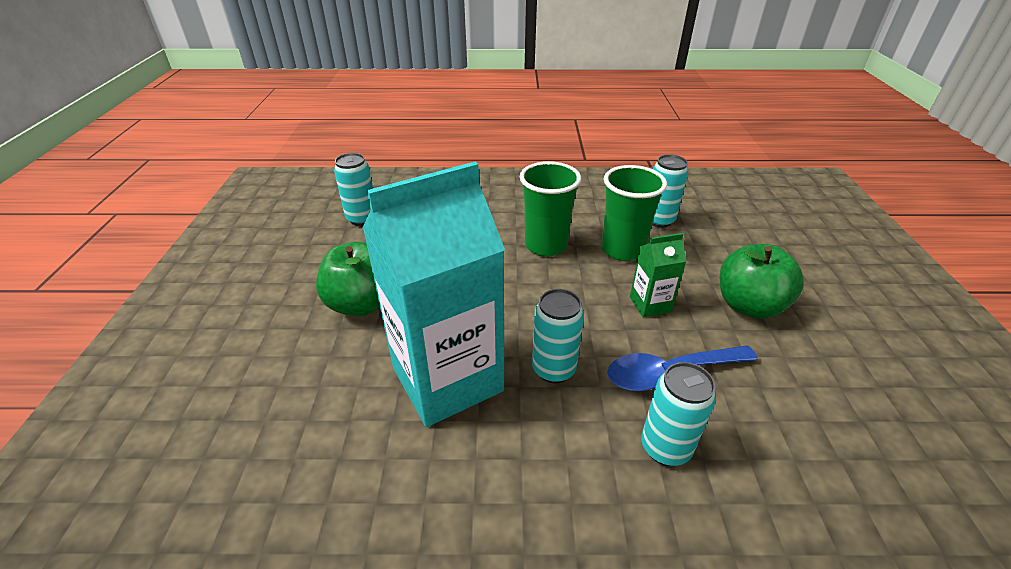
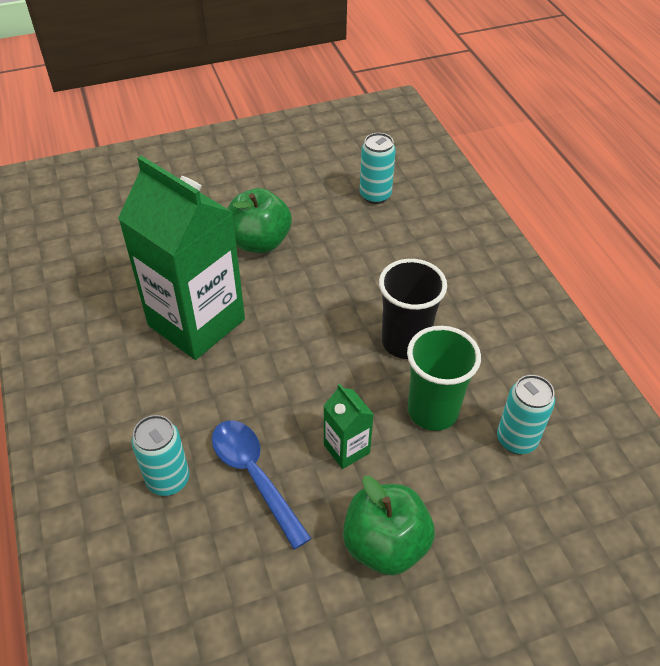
camera: 70 degrees right, 10 degrees up
(447, 379) = (196, 322): turquoise carton -> green carton
(546, 245) = (405, 342): green cup -> black cup
(553, 369) = (229, 387): turquoise can -> none

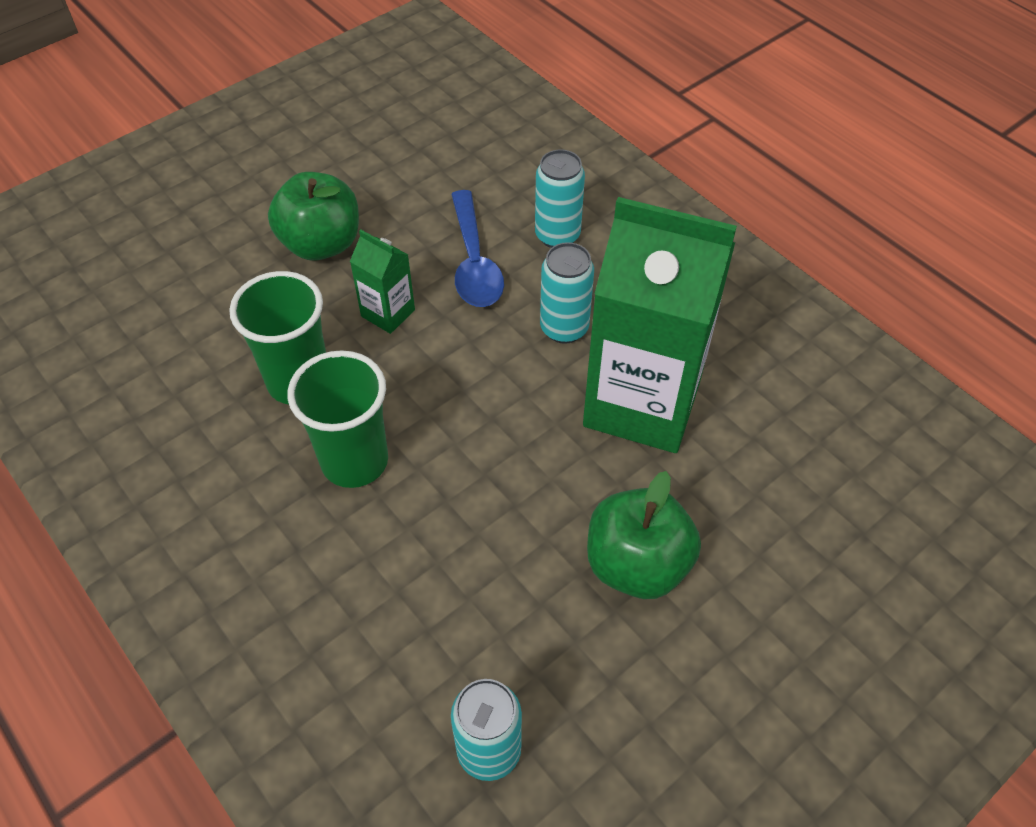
camera: 160 degrees right, 5 degrees up
(254, 476) = (474, 262): blue spoon -> blue spoon turned 45 degrees clockwise
(405, 342) = (354, 461): black cup -> green cup
(516, 440) = (193, 378): turquoise can -> turquoise can (564, 328)

